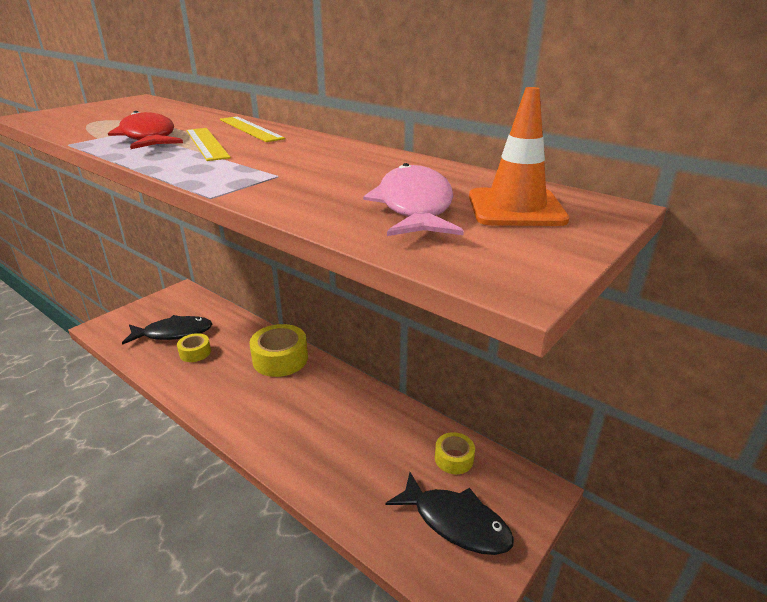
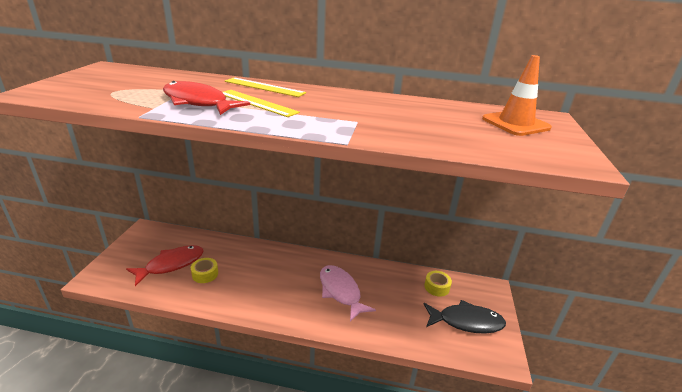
camera: 30 degrees left, 0 degrees up
(174, 333) = (171, 264): black fish -> red fish
(280, 359) = (277, 260): yellow tape -> none
(414, 206) = (469, 130): pink fish -> pink fish (340, 291)

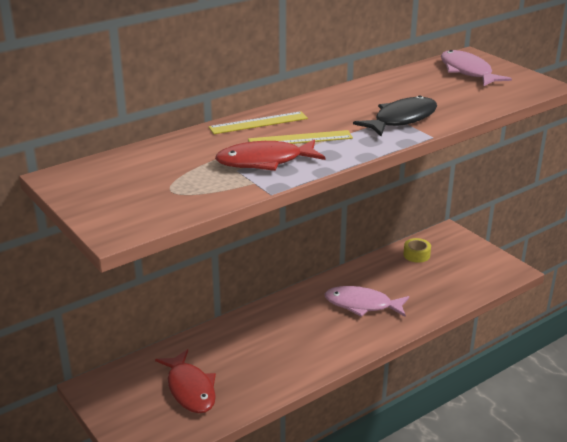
camera: 45 degrees left, 0 degrees up
(171, 264) = (190, 389): red fish -> red fish turned 150 degrees clockwise
(205, 274) = (236, 372): yellow tape -> none
(466, 322) = (466, 264): black fish -> black fish (402, 119)
(515, 123) = (467, 71): orange traffic cone -> pink fish

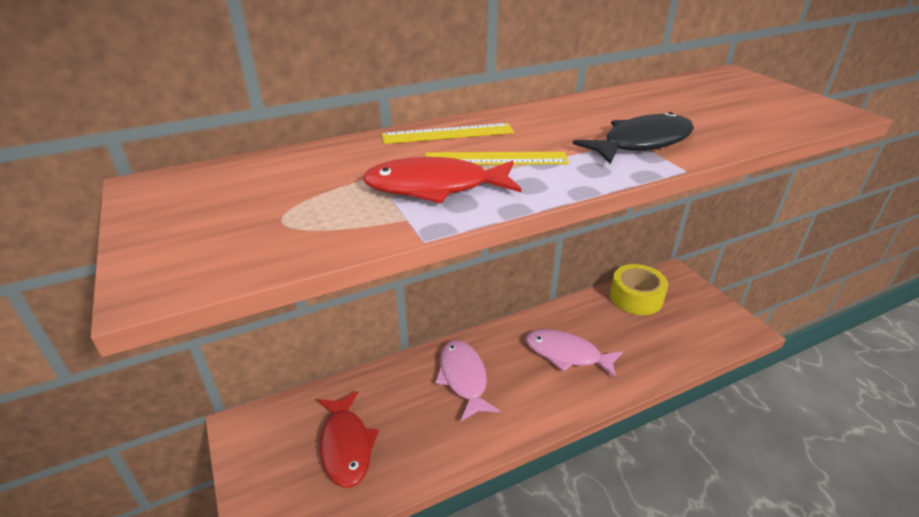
camera: 10 degrees right, 5 degrees up
(416, 255) = (636, 297): yellow tape -> yellow tape, size x1.78
(467, 71) = (731, 90): pink fish -> pink fish (463, 378)

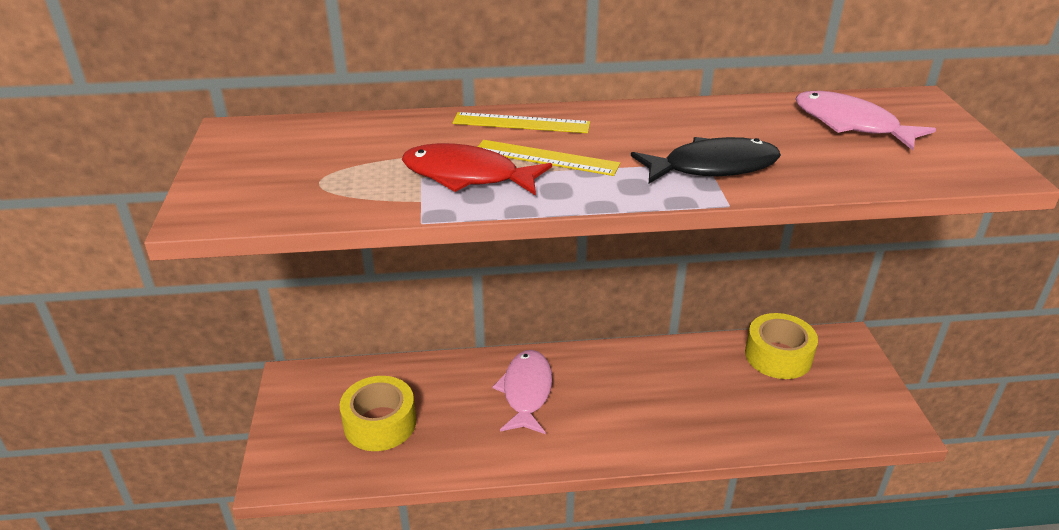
camera: 20 degrees right, 0 degrees up
(346, 446) = (380, 423): red fish -> yellow tape
(567, 354) = (654, 397): pink fish -> pink fish (850, 124)

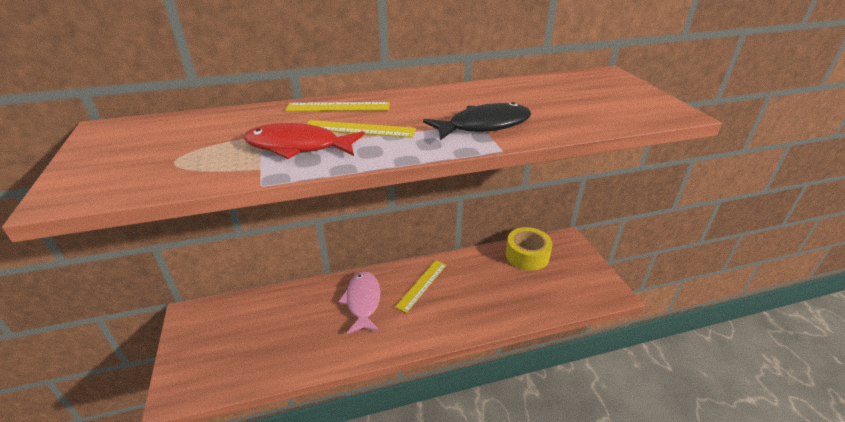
camera: 10 degrees left, 0 degrees up
(380, 423) = (257, 339): yellow tape -> none
(613, 380) = (422, 285): none -> yellow ruler
(850, 124) = (570, 91): pink fish -> none

